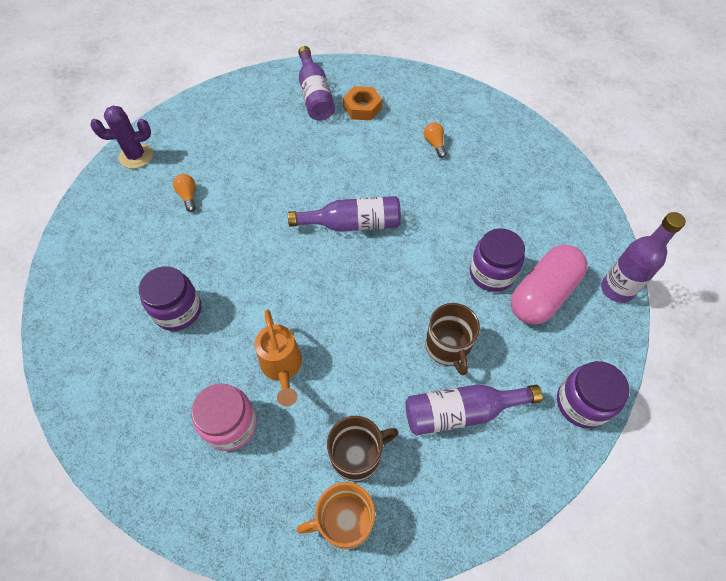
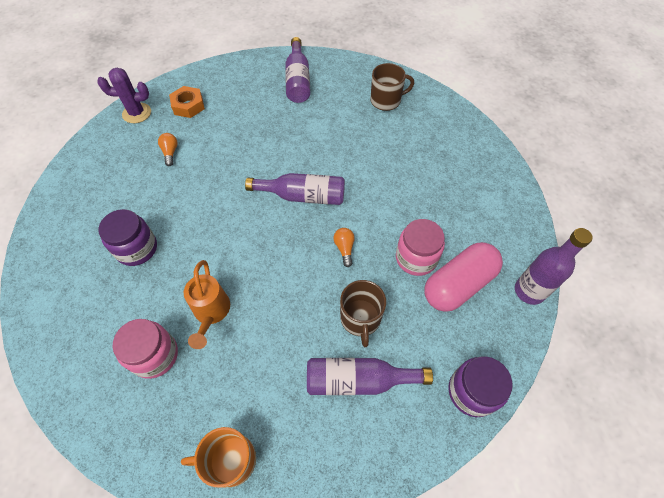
camera: 10 degrees right, 0 degrees up
(357, 455) = (256, 402): brown mug -> brown mug (386, 100)
(362, 108) = (336, 96): orange nut -> orange nut (188, 106)
(434, 144) = (392, 136): orange light bulb -> orange light bulb (344, 248)
(491, 273) = (416, 258): purple jar -> pink jar

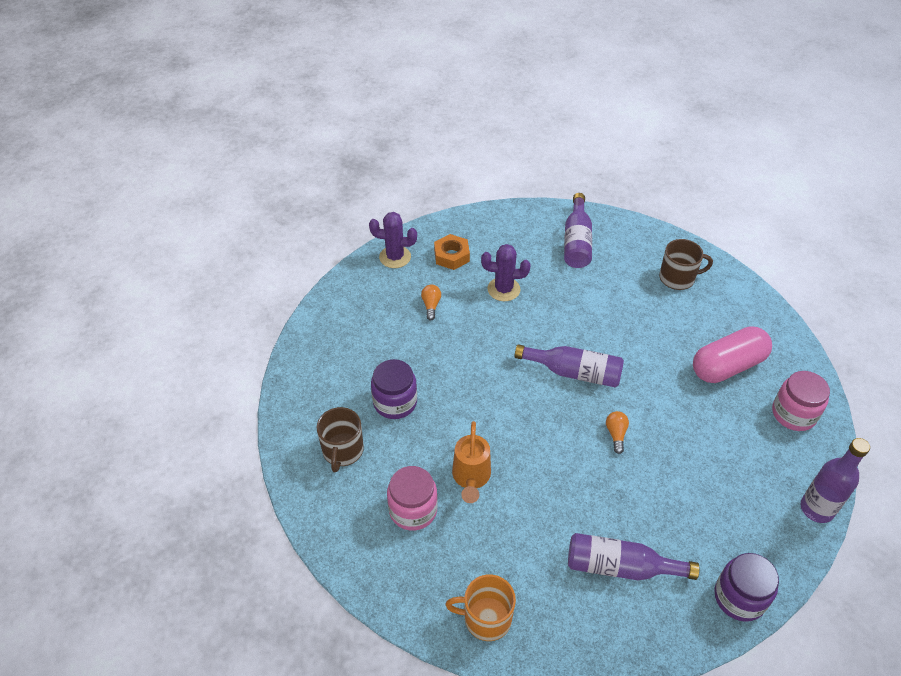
camera: 10 degrees right, 10 degrees down
(236, 129) = (503, 289): none -> purple cactus
(360, 319) = (627, 508): brown mug -> brown mug (342, 451)
(416, 258) = (694, 456): pink jar -> pink jar (793, 414)
(458, 284) = (738, 490): pink capsule -> pink capsule (727, 366)

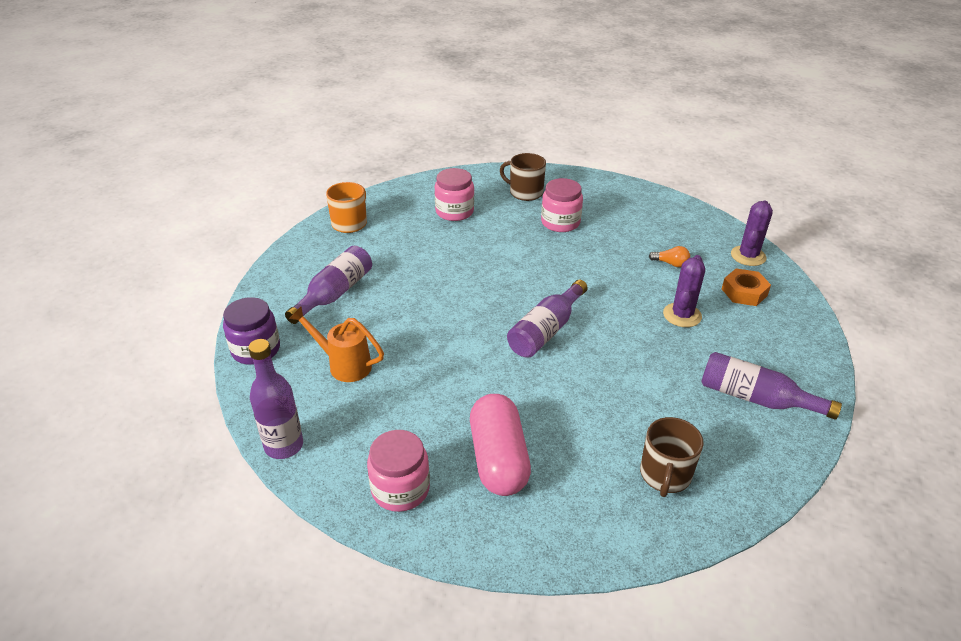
camera: 110 degrees right, 10 degrees down
(395, 402) = (560, 222): purple jar -> pink jar
(471, 478) = (464, 242): orange watering can -> orange watering can (343, 365)
(616, 434) = (458, 334): orange light bulb -> none

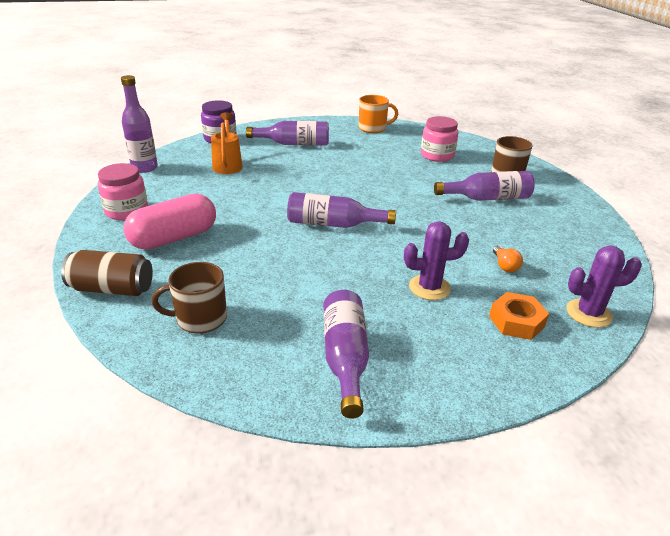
camera: 60 degrees right, 5 degrees down
(560, 222) = (487, 198): pink jar -> purple bottle
(578, 535) = (112, 289): none -> brown can

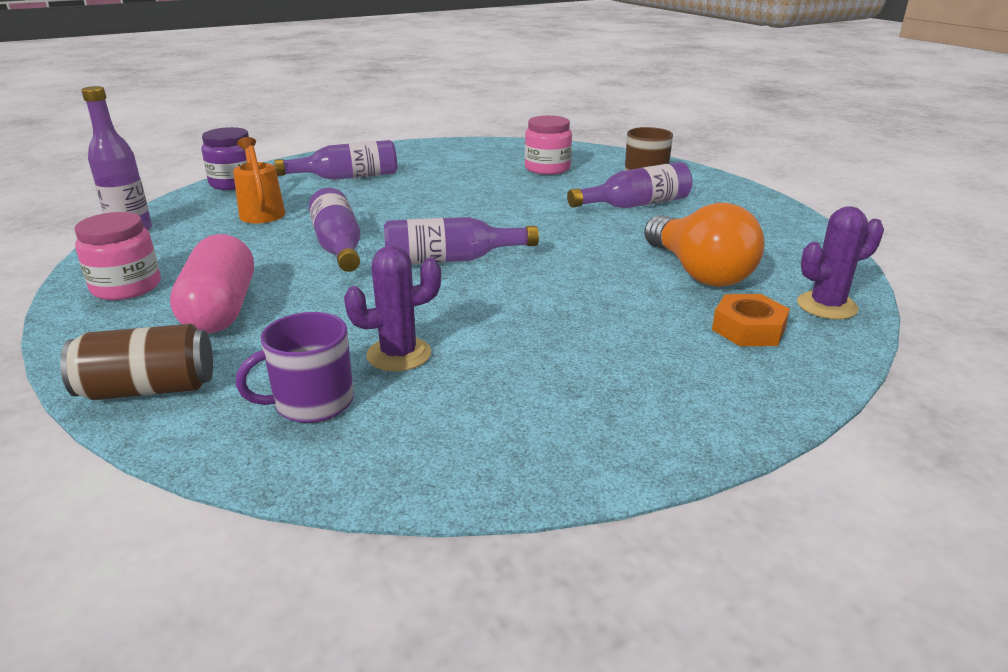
camera: 15 degrees left, 5 degrees down
(174, 238) = (220, 309): pink capsule -> pink capsule turned 45 degrees counterclockwise
(200, 319) = (311, 403): brown mug -> purple mug
(345, 358) = (552, 411): purple bottle -> purple bottle (338, 246)
(373, 128) = (448, 149): orange mug -> none
(429, 287) = (619, 311): purple cactus -> purple cactus (399, 354)
(504, 266) = (698, 272): orange light bulb -> orange light bulb, size x2.49

